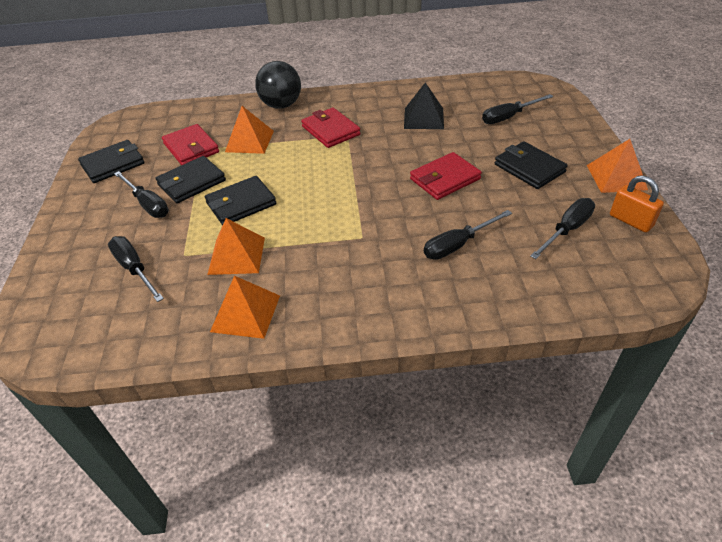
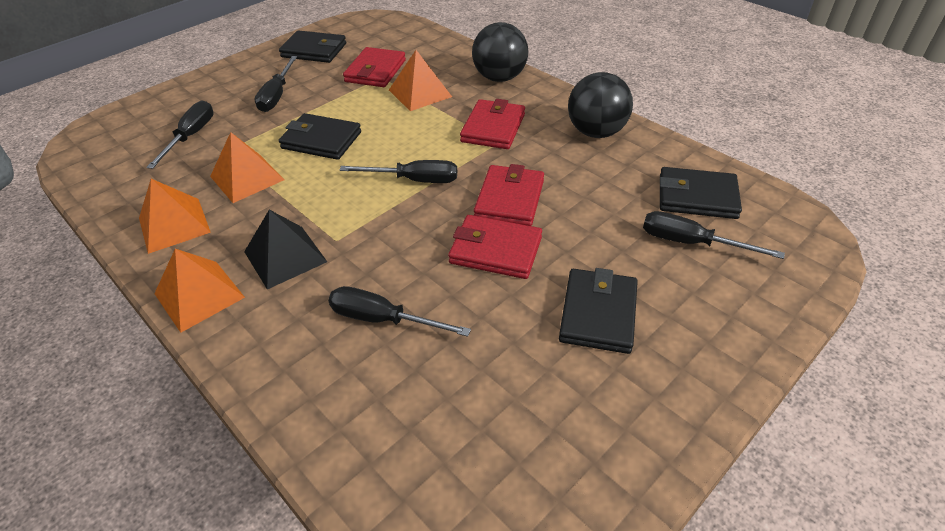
camera: 50 degrees right, 0 degrees up
(191, 182) = (326, 99): black wallet -> black wallet (697, 197)
(385, 100) = (596, 132): none -> black ball
(406, 155) = (509, 199): none -> red wallet
(424, 118) = (596, 176): black pyramid -> black pyramid (285, 256)
(567, 230) = (501, 411): black screwdriver -> black screwdriver (414, 180)
(616, 177) = (680, 418): orange pyramid -> orange pyramid (199, 295)
(630, 221) = (588, 479): orange padlock -> none

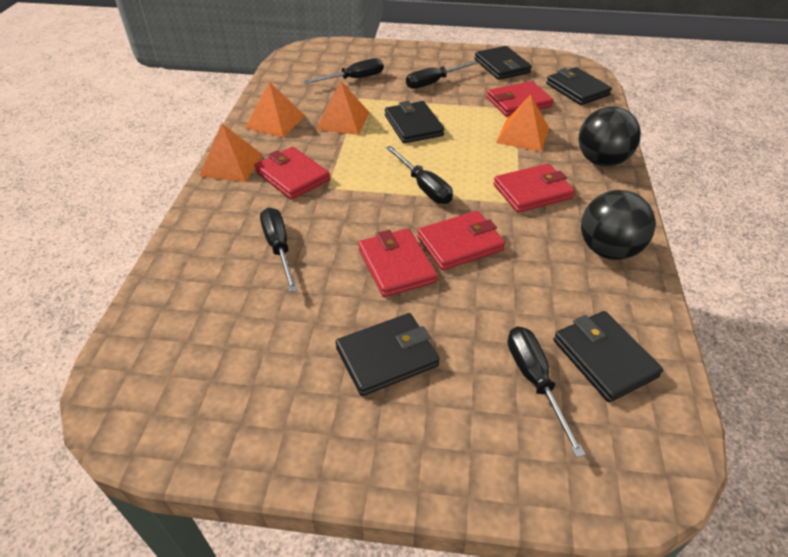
camera: 50 degrees right, 0 degrees up
(285, 256) = (292, 176): black pyramid -> red wallet
(402, 37) = (577, 89): none -> black wallet

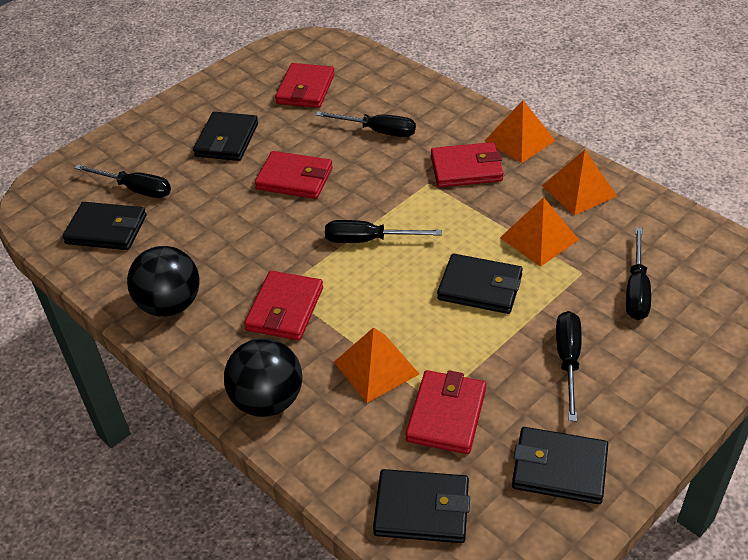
camera: 130 degrees right, 0 degrees up
(460, 243) = (277, 223): red wallet -> red wallet (306, 89)

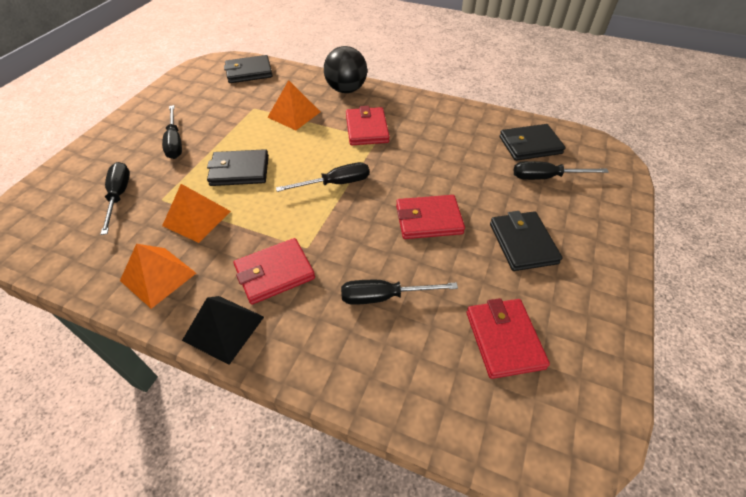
camera: 155 degrees right, 5 degrees up
(170, 305) = (439, 115): black ball -> none
(446, 415) = (246, 104): red wallet -> none
(519, 140) = (223, 328): orange pyramid -> black pyramid
(559, 468) = (181, 97): black wallet -> none

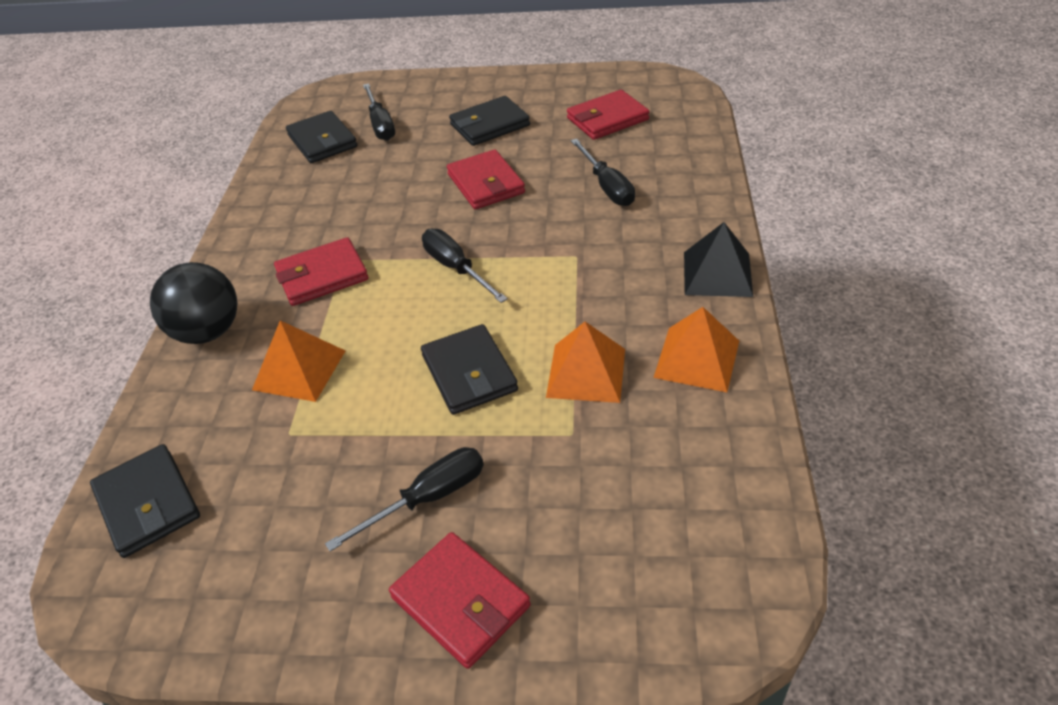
camera: 105 degrees left, 5 degrees down
(119, 196) = (592, 494): black screwdriver -> none
(275, 273) = (627, 265): red wallet -> red wallet (461, 601)

